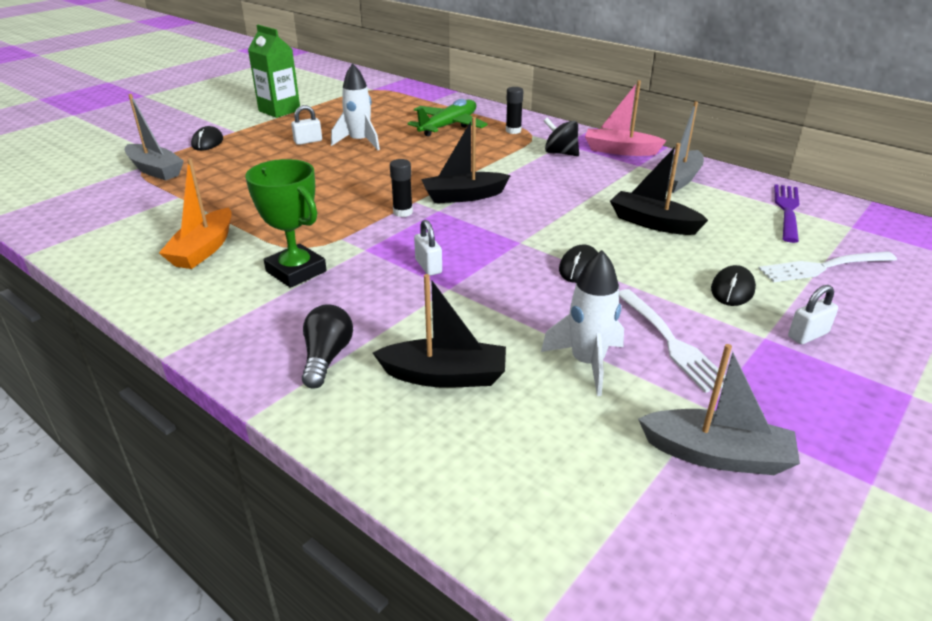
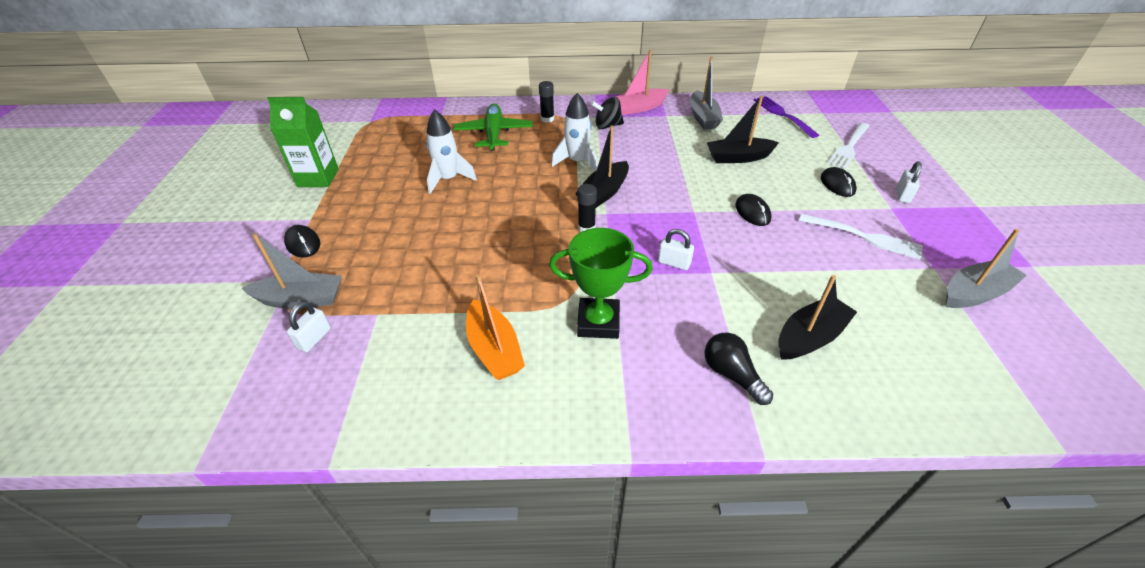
camera: 40 degrees left, 10 degrees up
(308, 141) = (402, 198): white padlock -> white padlock (314, 338)
(587, 363) = (853, 277): white rocket -> white rocket (577, 162)

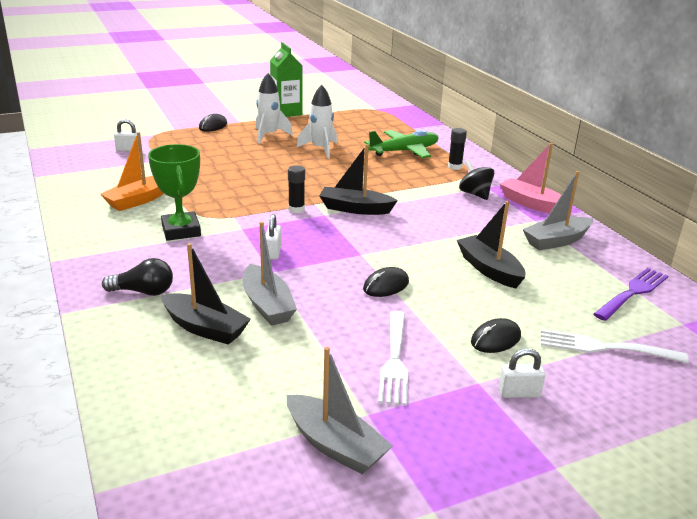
camera: 65 degrees right, 15 degrees down
(301, 299) = (160, 138): grey boat -> grey boat (267, 305)
(577, 162) = (394, 190): white rocket -> white rocket (269, 135)
(731, 375) = (143, 292): black light bulb -> black light bulb turned 60 degrees clockwise

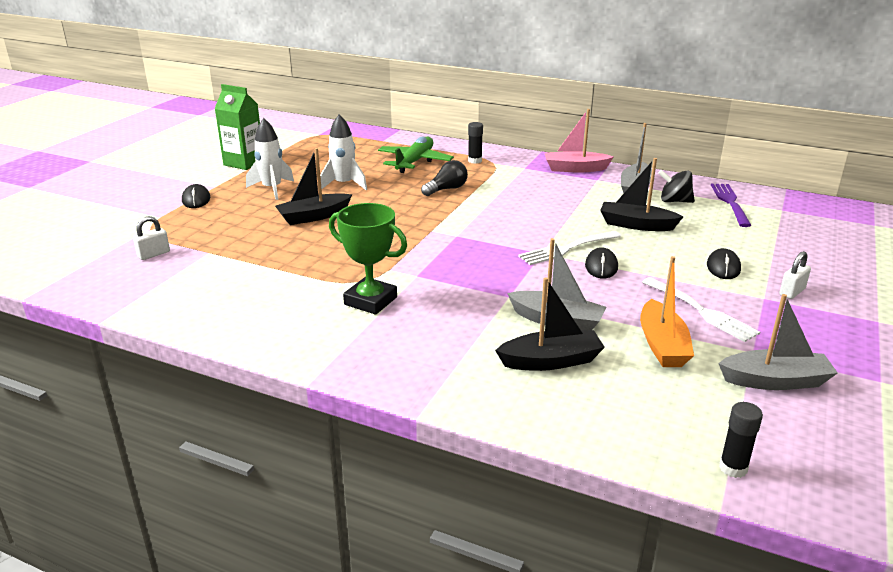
camera: 40 degrees left, 0 degrees up
(138, 200) = (272, 294): orange boat -> orange boat (662, 345)
(143, 292) = (448, 363): black light bulb -> black light bulb (446, 189)
(273, 252) = (480, 282): white padlock -> none
(296, 209) = (427, 241): black glue stick -> black glue stick (733, 468)
(355, 209) = (470, 221): black boat -> black boat (313, 216)
(475, 194) = (527, 176): black spinning top -> black spinning top (674, 201)
(606, 347) = (777, 242): white fork -> white fork (567, 248)

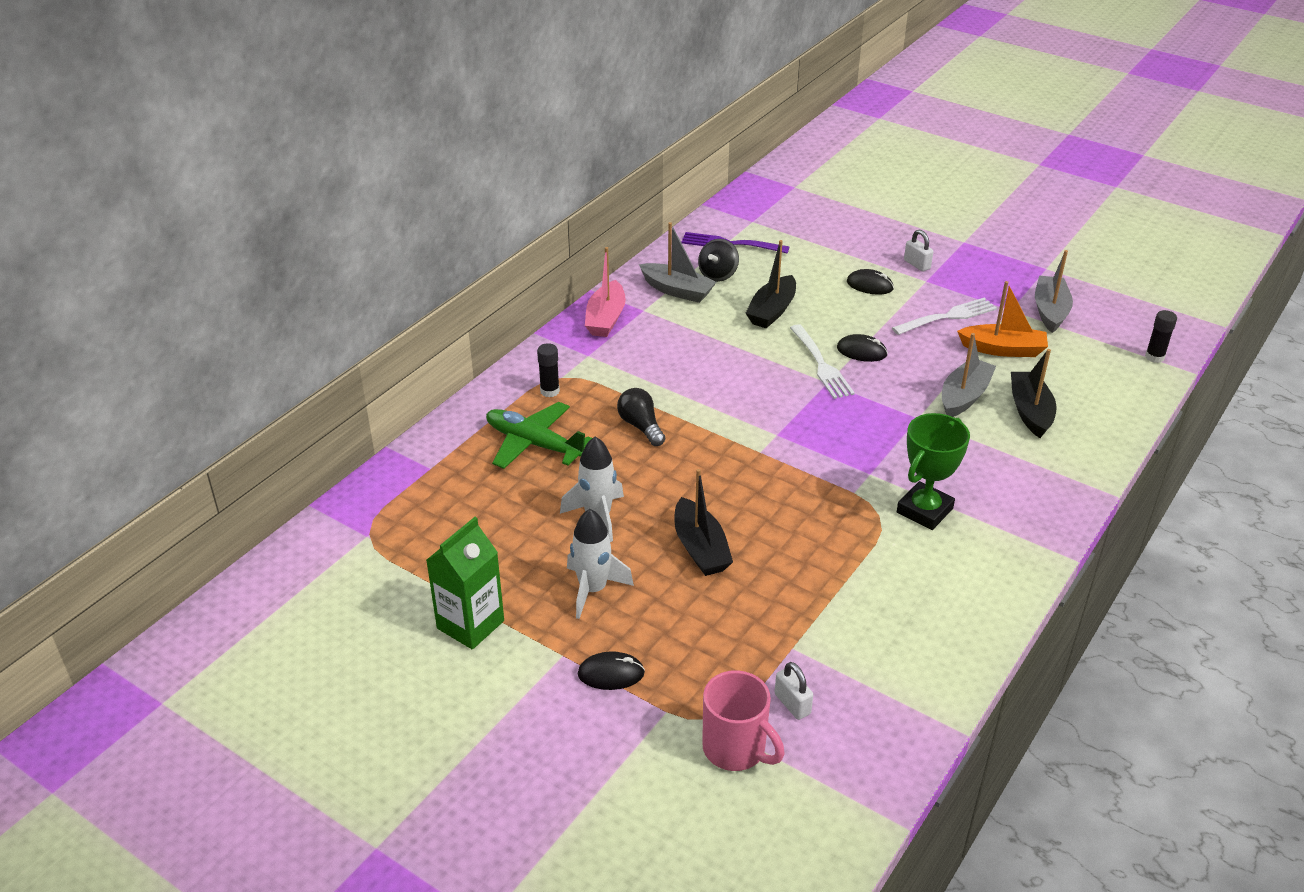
camera: 80 degrees left, 10 degrees up
(119, 238) = (736, 749): none -> pink mug

